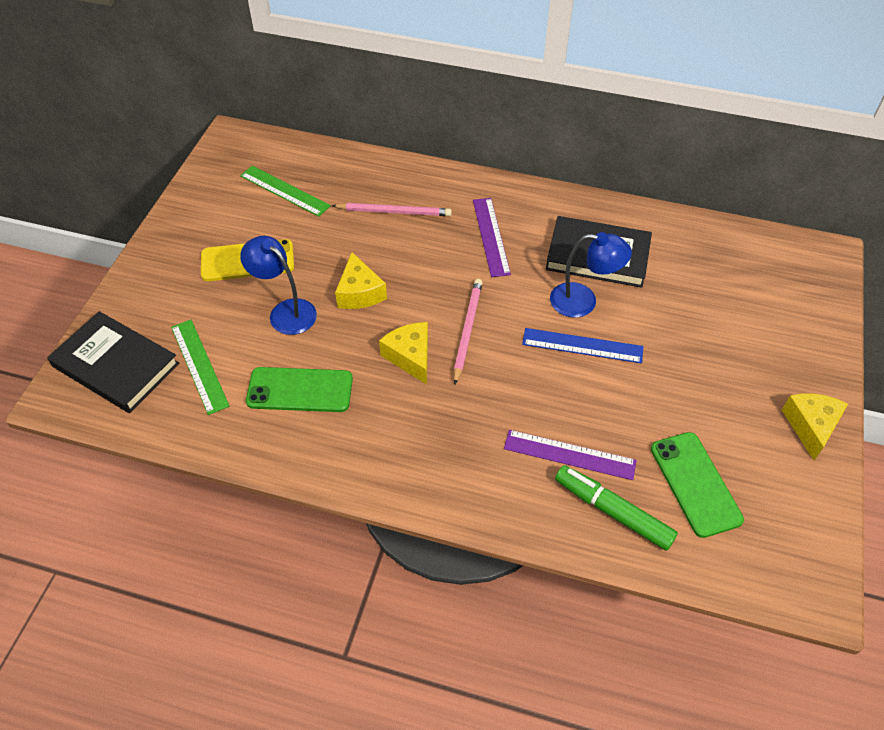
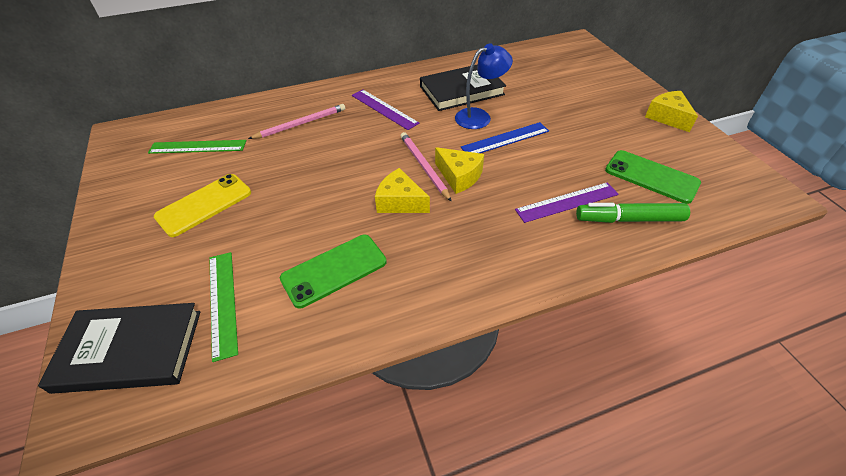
camera: 35 degrees left, 5 degrees down
(199, 365) = (223, 302): green ruler -> green ruler turned 45 degrees clockwise
(285, 311) = (270, 222): blue lamp -> none
(359, 293) = (321, 182): yellow cheese -> yellow cheese (459, 176)

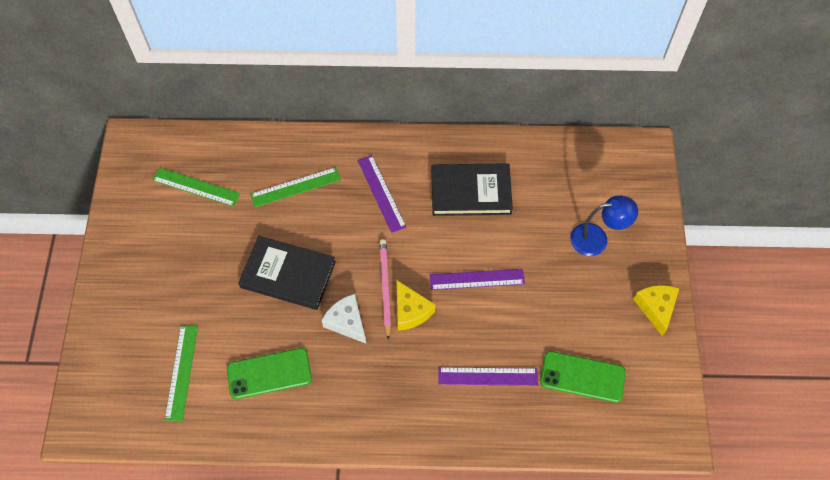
camera: 20 degrees right, 15 degrees up
(130, 350) = (113, 389): black book -> black book (288, 275)
(204, 205) = (187, 265): yellow phone -> none
(301, 124) = (295, 187): pink pencil -> green ruler
(400, 202) = (347, 322): yellow cheese -> white cheese
(479, 116) = (469, 238): blue lamp -> blue lamp (597, 239)
(505, 139) = (477, 279): blue ruler -> purple ruler
(629, 219) = (528, 414): green marker -> none
(651, 176) = (582, 376): green phone -> green phone turned 45 degrees counterclockwise

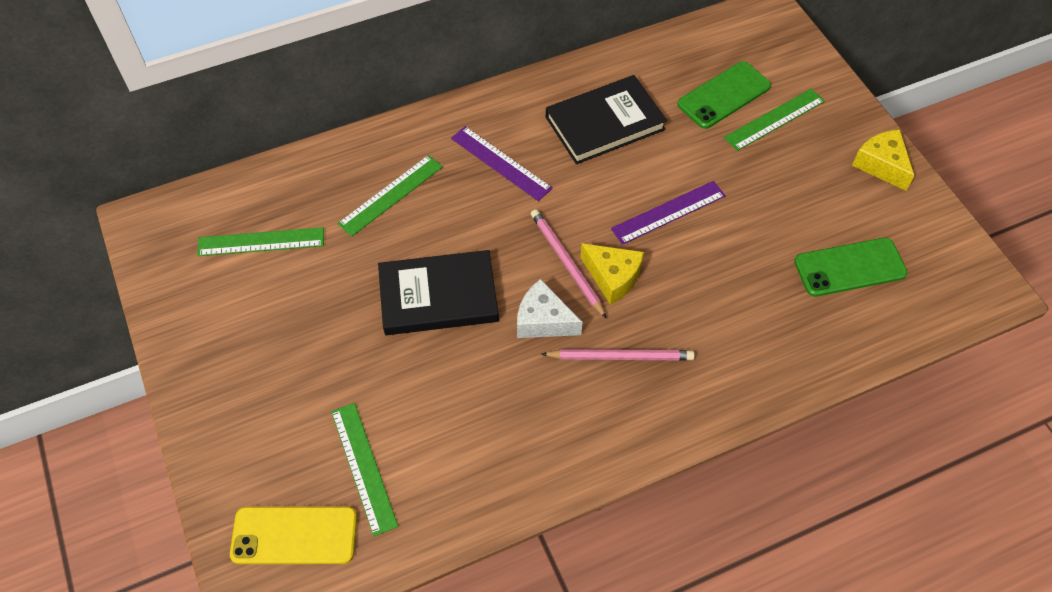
camera: 25 degrees left, 5 degrees down
(119, 397) = (294, 535): none -> yellow phone
(269, 373) = (480, 420): green phone -> green phone (724, 95)
(384, 371) = (621, 356): none -> pink pencil
(488, 376) = (745, 311): purple ruler -> none
(597, 239) = (774, 119): blue lamp -> green ruler

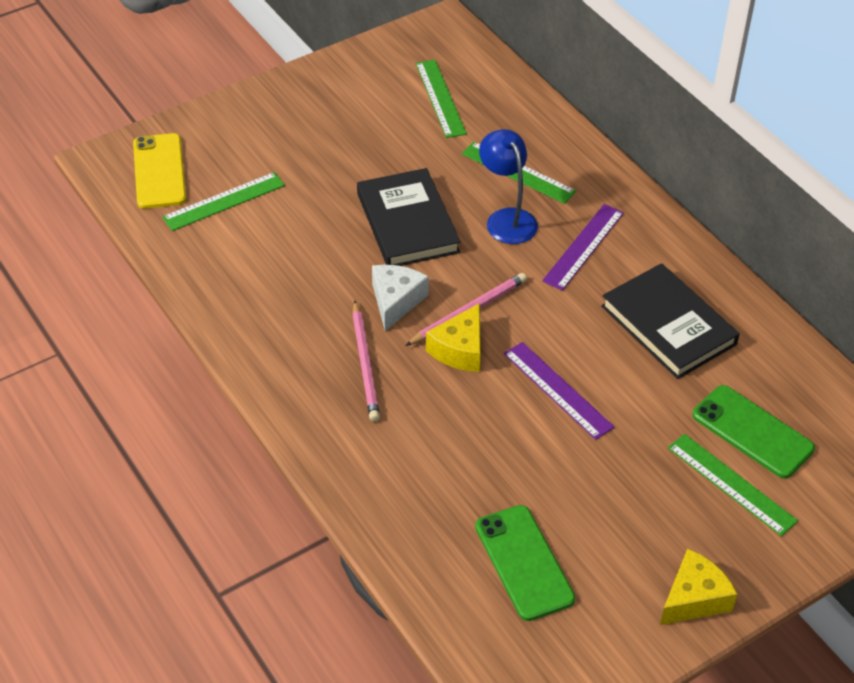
camera: 80 degrees right, 10 degrees down
(451, 214) = (507, 218): none -> blue lamp

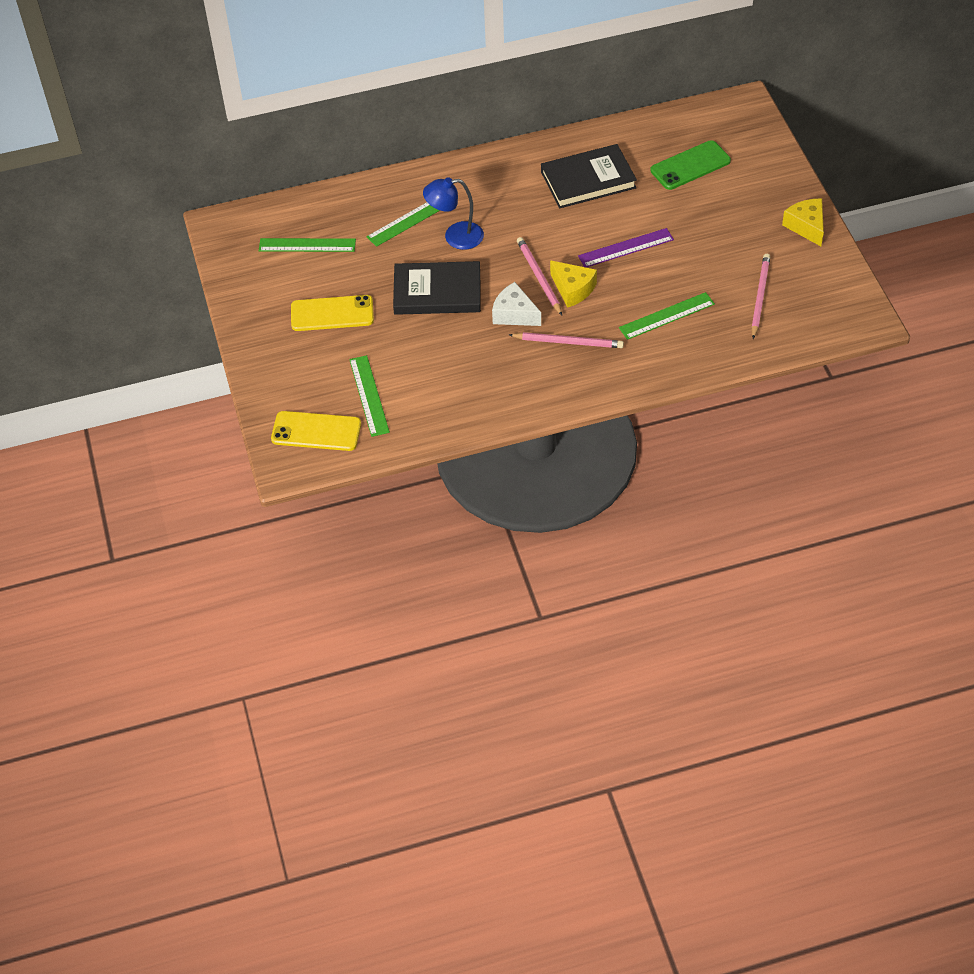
camera: 70 degrees left, 5 degrees up
(340, 143) = (332, 314): none -> yellow phone
(524, 562) = (760, 296): green phone -> pink pencil
(583, 246) = (499, 203): purple ruler -> none
(731, 484) = (727, 186): green ruler -> green ruler (666, 316)

